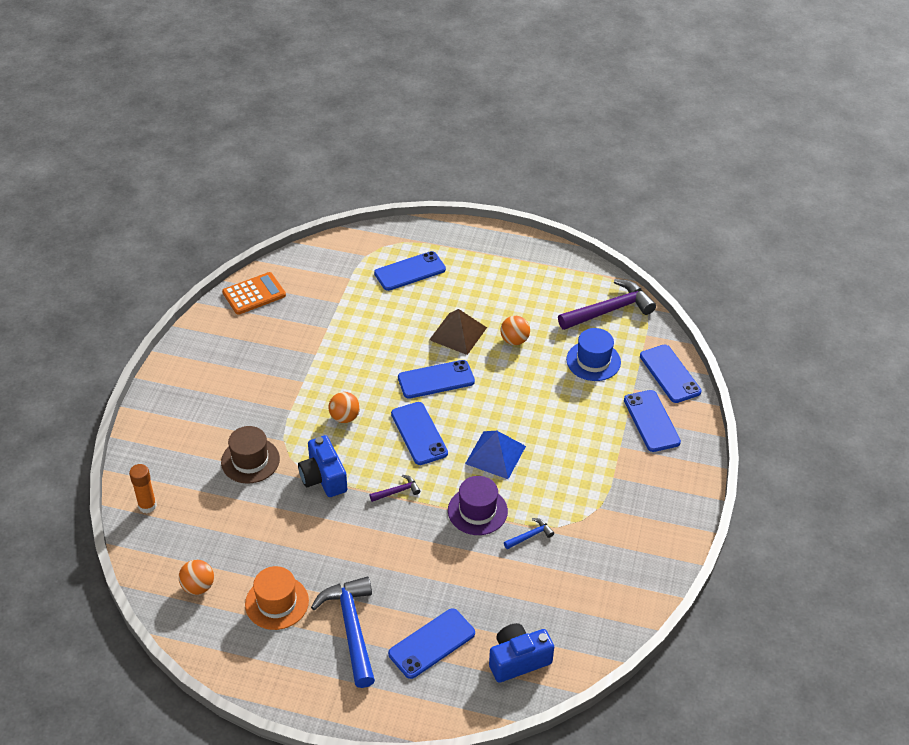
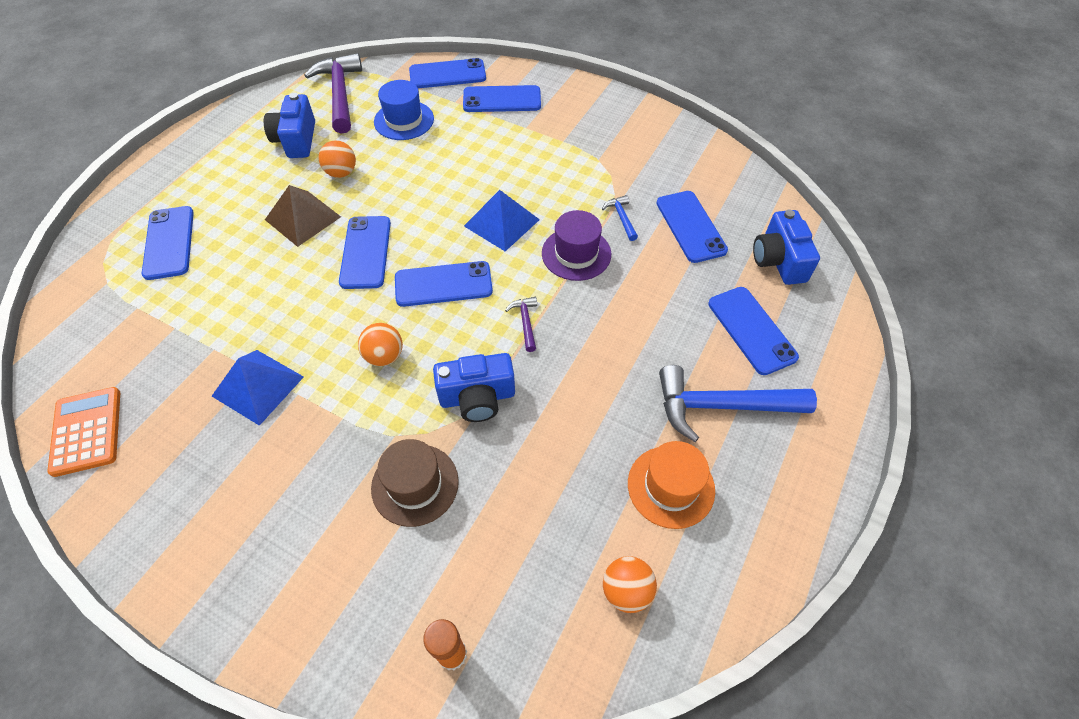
camera: 75 degrees left, 10 degrees up
(304, 360) = (258, 386): none -> blue pyramid
(537, 588) = (690, 226): none -> blue phone
(541, 302) = (296, 140): none -> blue camera

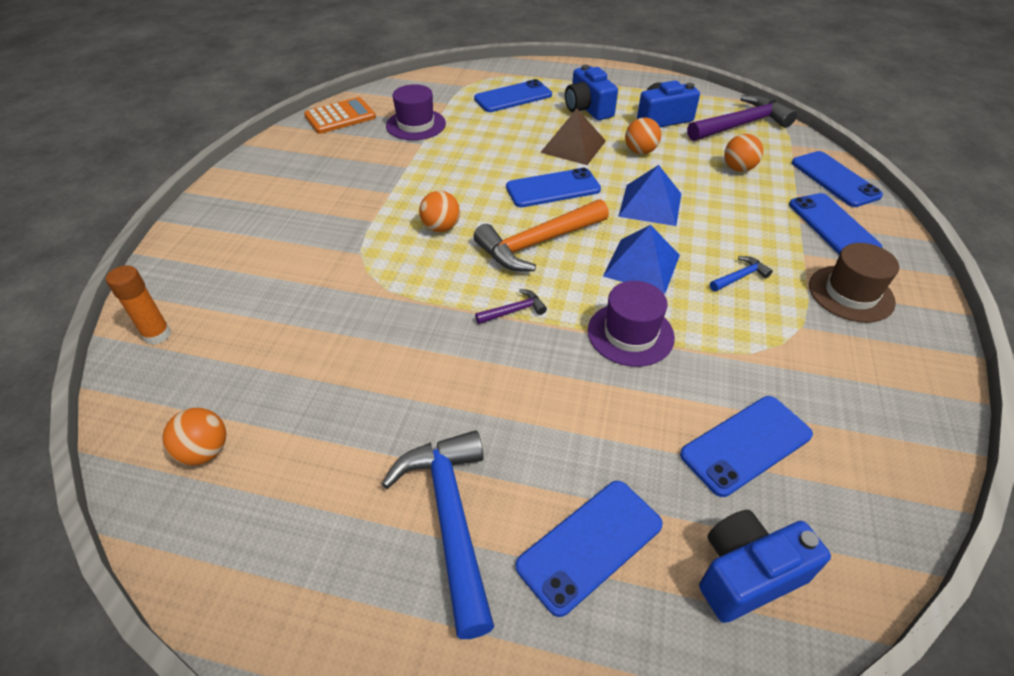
camera: 75 degrees right, 10 degrees down
(166, 348) = (416, 125): none -> purple hat
(258, 386) = (393, 172): blue pyramid -> blue pyramid (650, 204)
(404, 120) = (738, 168): blue hat -> orange ball
(415, 484) = (313, 277): brown hat -> brown hat (851, 293)
(443, 284) = (537, 243): blue phone -> orange hammer
(477, 397) = (411, 295): blue camera -> blue camera (588, 109)
(621, 217) = (714, 366): blue hammer -> blue hammer (740, 277)
(671, 486) = (328, 476): orange hat -> none

